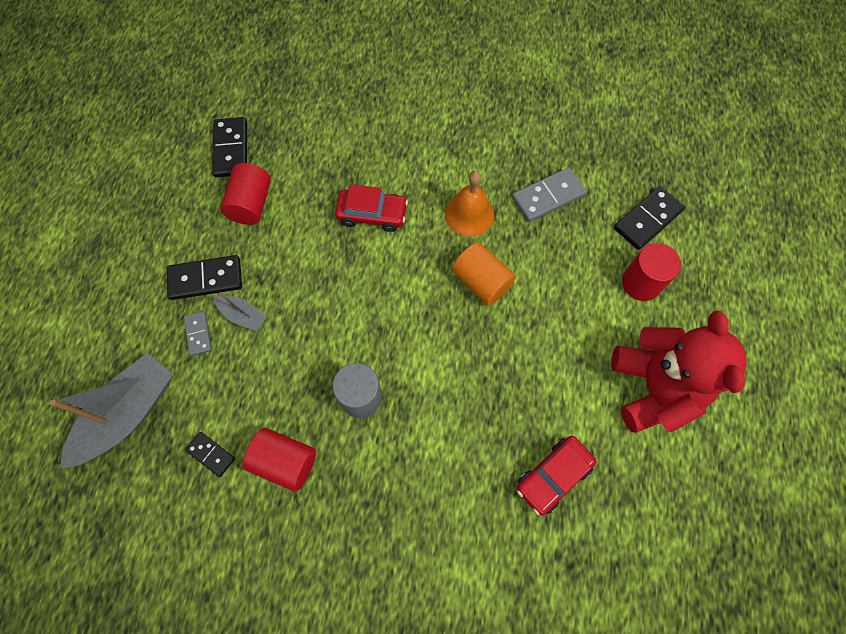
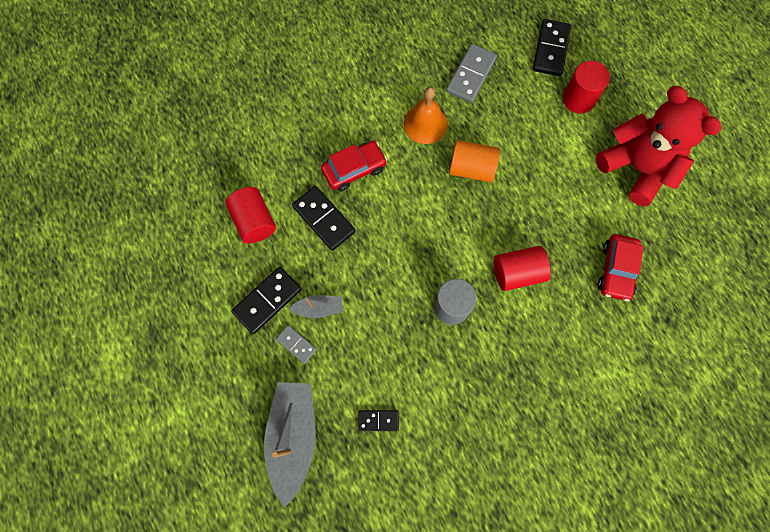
camera: 35 degrees left, 5 degrees up
(231, 149) = (201, 188): black domino -> black domino (324, 219)
(285, 461) = (434, 387): red cylinder -> red cylinder (517, 272)

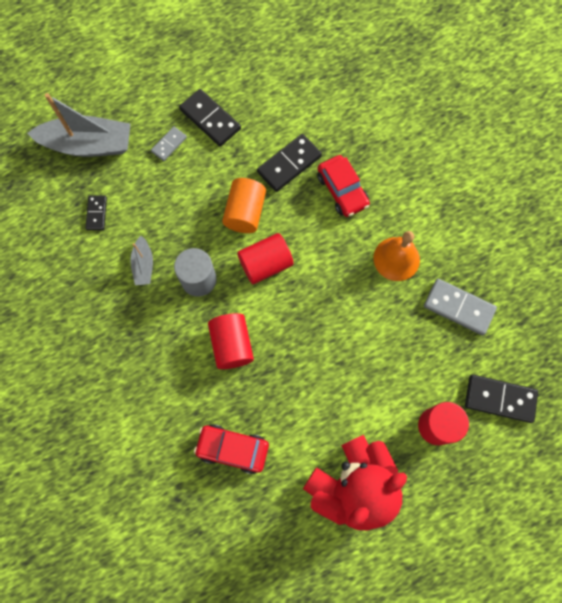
camera: 90 degrees right, 0 degrees up
(254, 221) = (287, 105): red cylinder -> red cylinder (265, 264)
(318, 308) = (201, 162): grey boat -> grey boat (143, 265)
(471, 168) = (346, 304): orange cylinder -> orange cylinder (245, 213)

